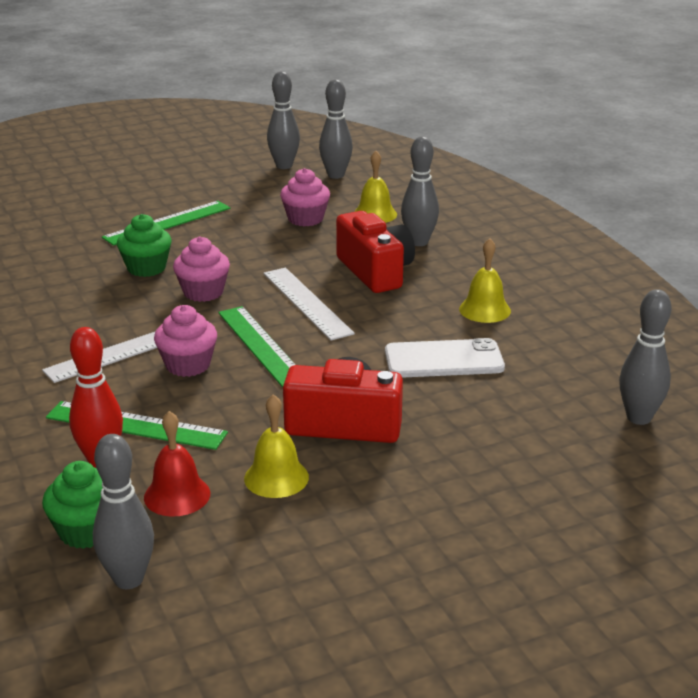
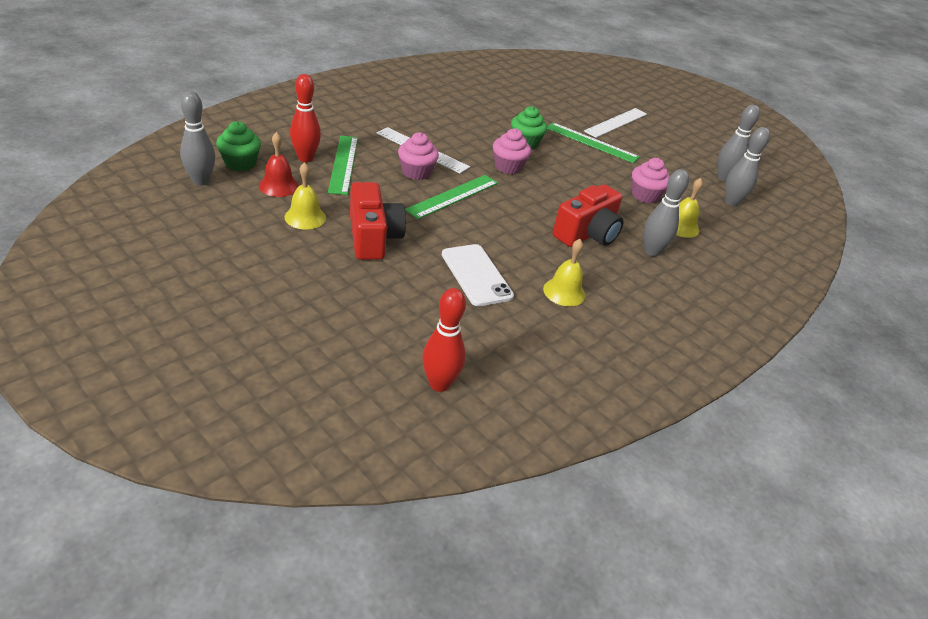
camera: 65 degrees right, 10 degrees up
(306, 303) = (520, 208): white ruler -> white ruler (616, 122)
(639, 418) = (439, 384): grey bowling pin -> red bowling pin

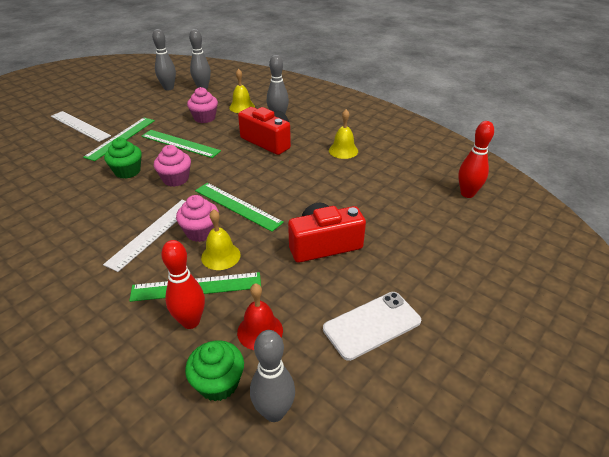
camera: 90 degrees left, 0 degrees up
(305, 217) = (312, 295): yellow bell -> yellow bell (220, 256)
(476, 275) = (346, 186): white phone -> white phone (372, 325)
(580, 175) = (180, 143): none -> green ruler

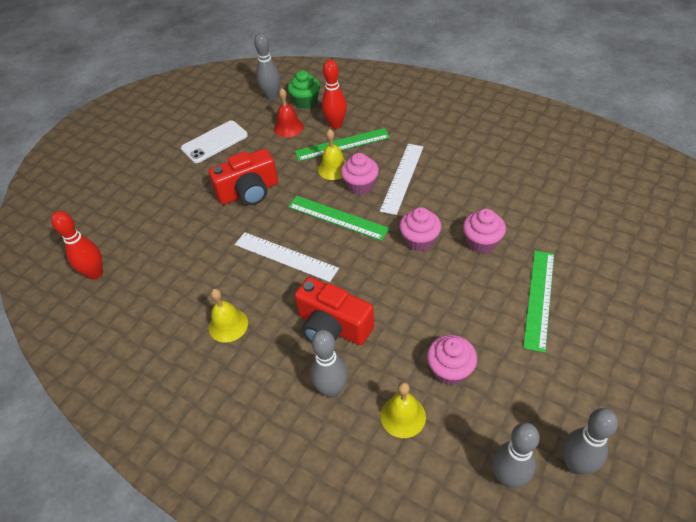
camera: 175 degrees right, 10 degrees up
(80, 126) = (622, 315): white ruler -> white ruler (285, 256)
(127, 171) = (481, 242): green cupcake -> pink cupcake
(180, 143) = (451, 301): green ruler -> none

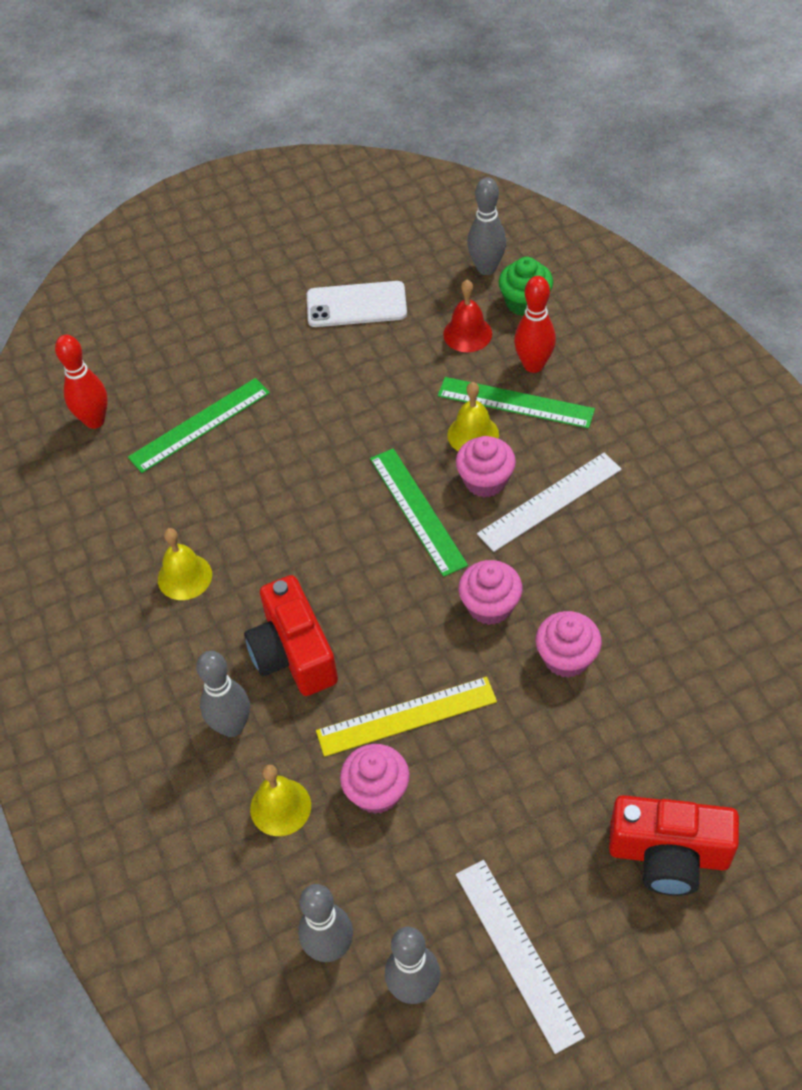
camera: 35 degrees right, 5 degrees up
(249, 192) = (341, 408): red camera -> red camera (668, 855)
(285, 256) = (313, 527): white ruler -> white ruler (518, 953)
(428, 320) = (406, 716): none -> yellow ruler
(539, 298) = (566, 778): green ruler -> green ruler (200, 425)

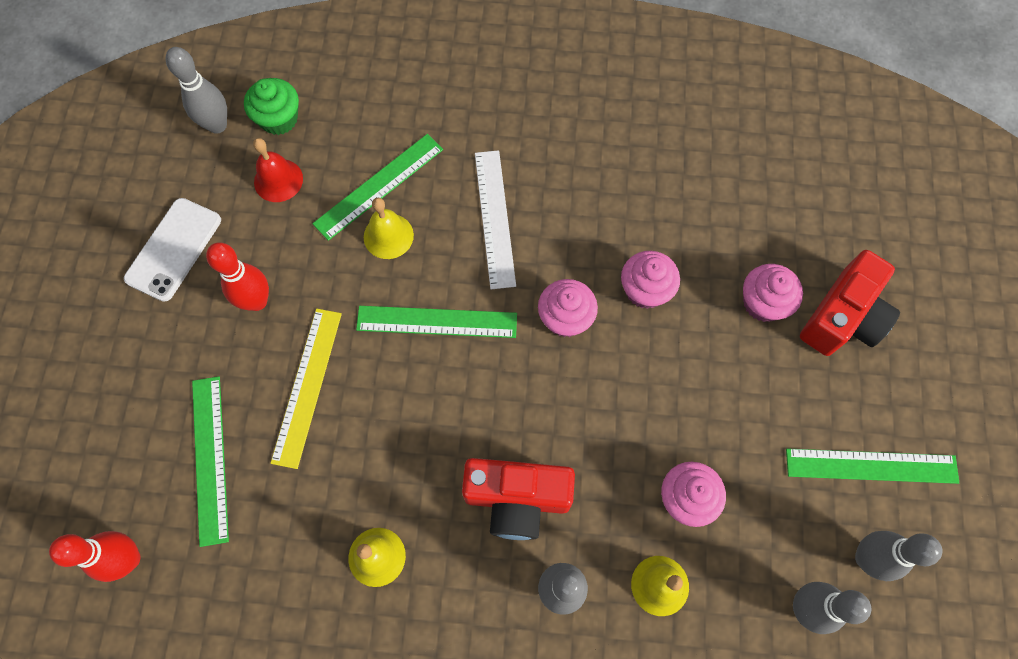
camera: 65 degrees left, 15 degrees up
(406, 716) = (630, 438): yellow ruler -> yellow ruler (307, 386)
(485, 481) = (442, 253): pink cupcake -> pink cupcake (763, 303)
(518, 953) = (871, 466): white ruler -> green ruler
(533, 365) = (350, 151): red bowling pin -> red bowling pin (257, 301)

